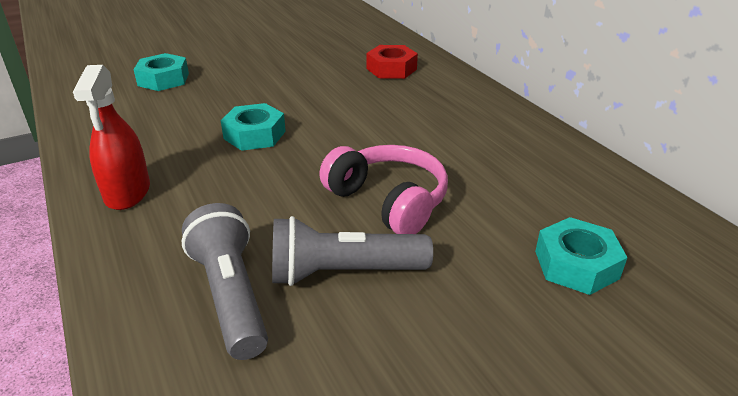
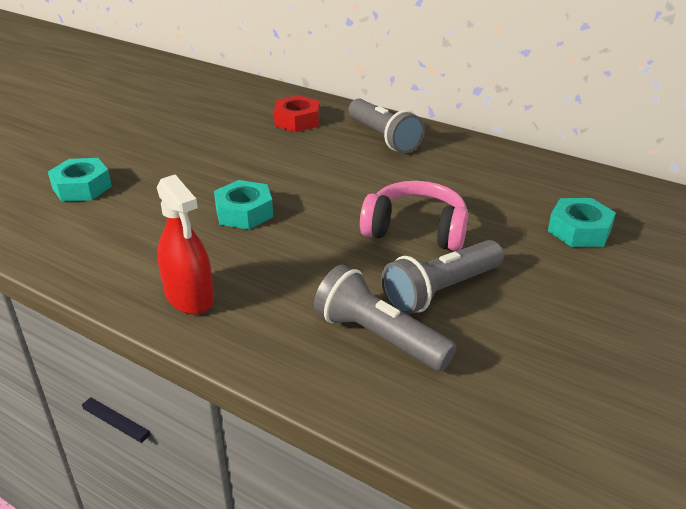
camera: 30 degrees left, 0 degrees up
(456, 103) = (384, 137): none -> grey flashlight

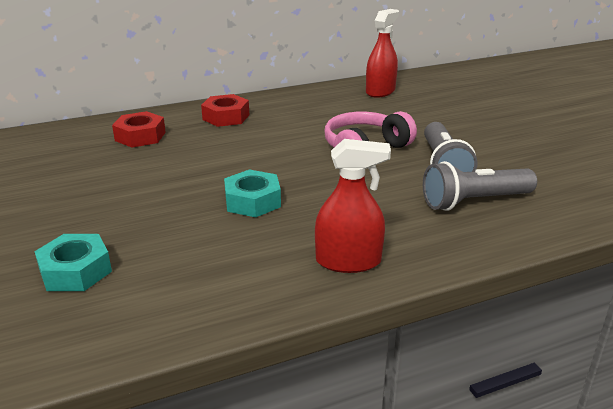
camera: 55 degrees left, 5 degrees down
(384, 137) = (226, 117): grey flashlight -> red nut
(576, 189) = (380, 91): none -> red spray bottle
(579, 230) = (424, 107): turquoise nut -> none

